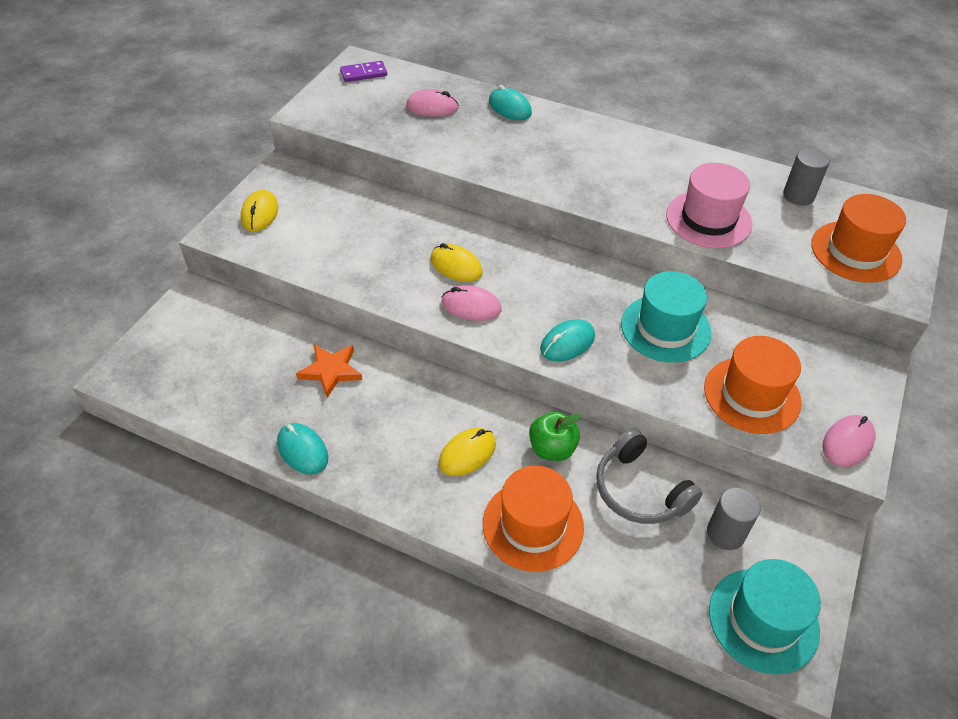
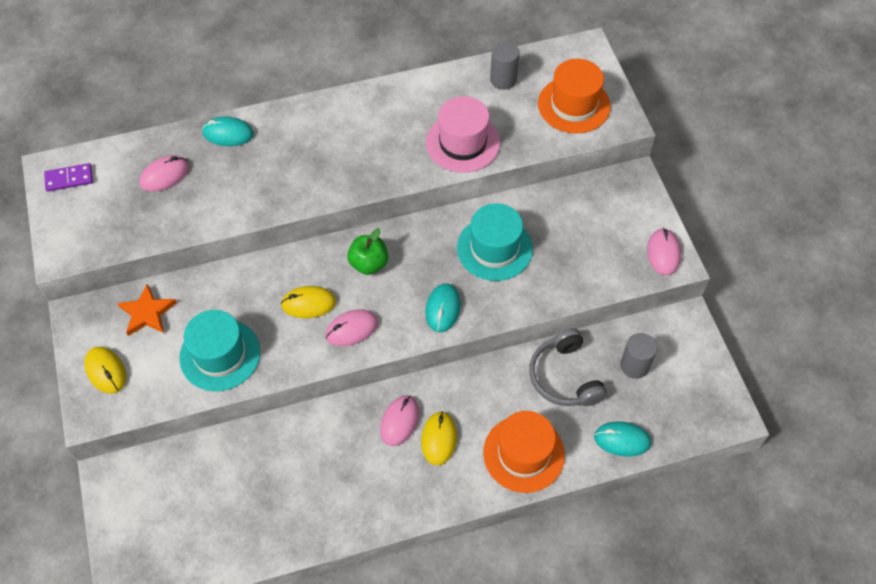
camera: 40 degrees left, 10 degrees up
(302, 450) = (328, 528): turquoise mouse -> turquoise mouse (622, 440)
(331, 371) = (285, 454): orange star -> orange star (147, 313)
(364, 73) = (69, 179): purple domino -> purple domino turned 45 degrees clockwise
(448, 415) = (399, 421): none -> pink mouse
(552, 449) = (488, 391): green apple -> green apple (369, 263)
(639, 490) = (564, 377): grey headphones -> grey headphones turned 60 degrees clockwise
(752, 395) = (586, 260): orange hat -> none
(763, 620) = (696, 405): turquoise hat -> turquoise hat (220, 354)

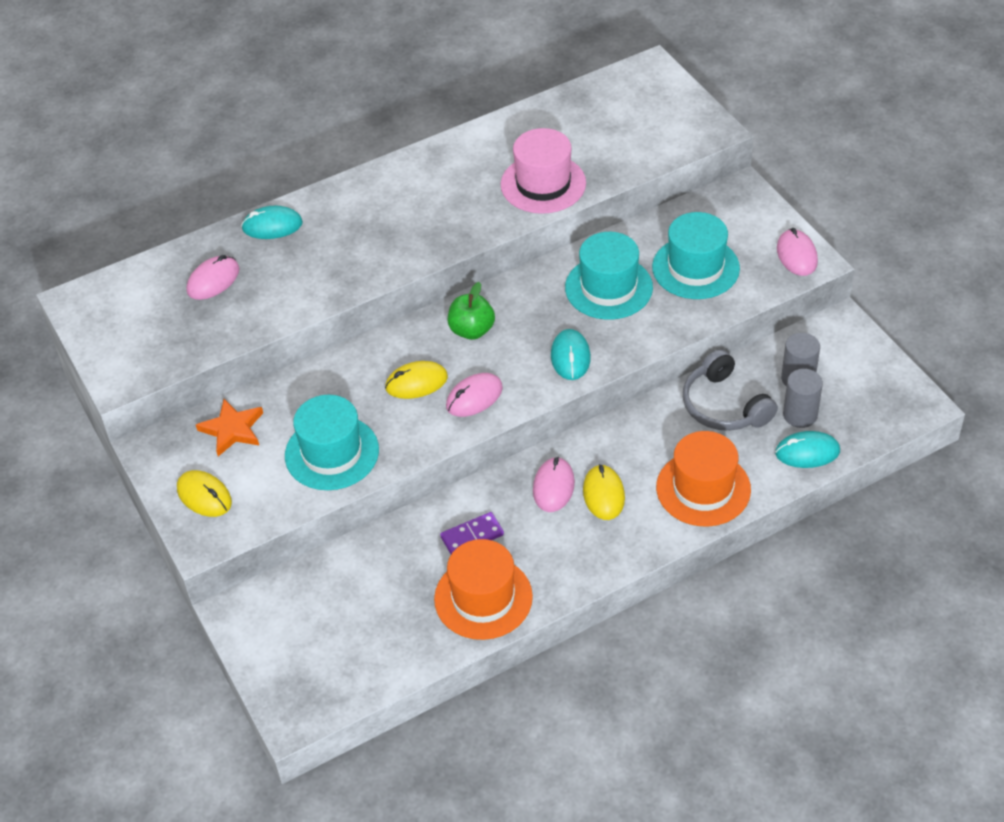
camera: 10 degrees left, 10 degrees down
(69, 179) = (102, 306): purple domino -> purple domino (472, 536)
(503, 79) = (567, 114): grey cylinder -> grey cylinder (800, 415)
(573, 246) = (695, 268): none -> turquoise hat
(574, 105) = (654, 124): orange hat -> orange hat (483, 598)

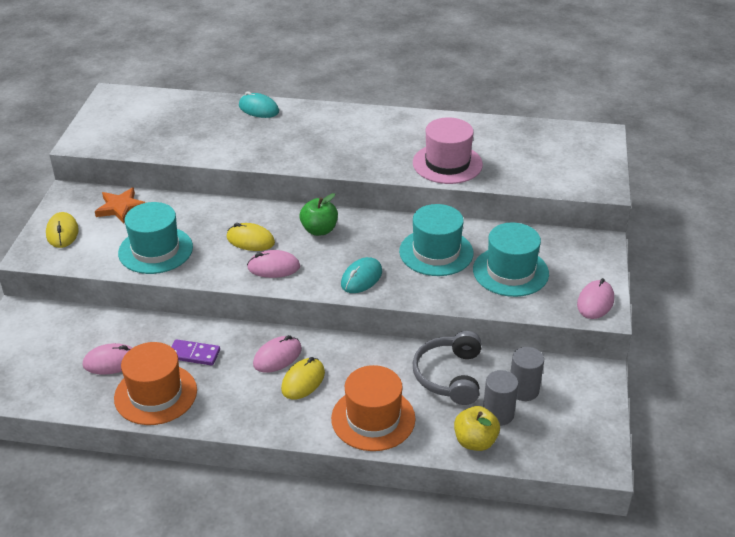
camera: 35 degrees right, 10 degrees down
(213, 280) = (191, 119): pink mouse -> pink mouse (111, 362)
(807, 452) = (475, 441): turquoise mouse -> yellow apple

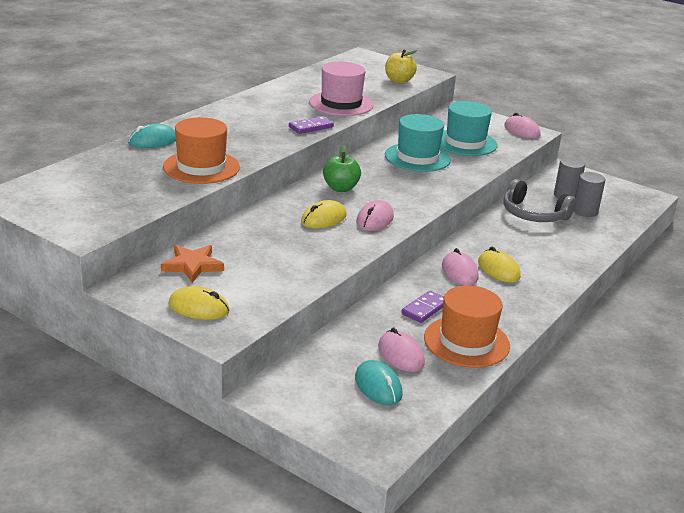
camera: 65 degrees left, 10 degrees down
(111, 362) = (400, 355): pink mouse -> pink mouse turned 45 degrees counterclockwise
(155, 250) = (289, 265): turquoise hat -> none
(361, 278) = (424, 191): turquoise mouse -> turquoise mouse (378, 386)
(370, 166) = (311, 127): none -> purple domino
(373, 418) = (562, 255): orange hat -> orange hat (201, 167)
(475, 441) = (608, 227): yellow apple -> yellow apple (399, 81)

